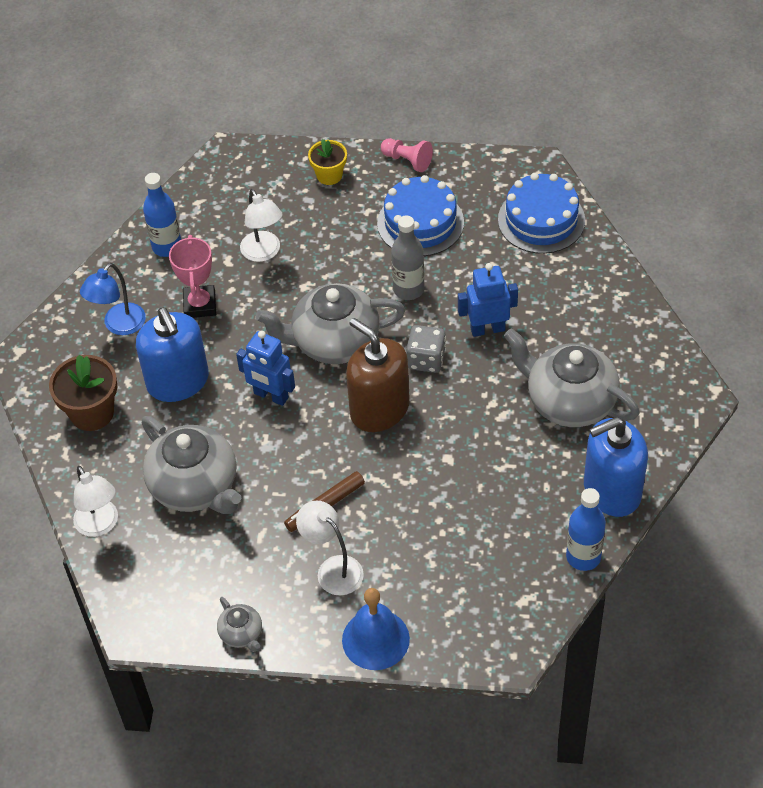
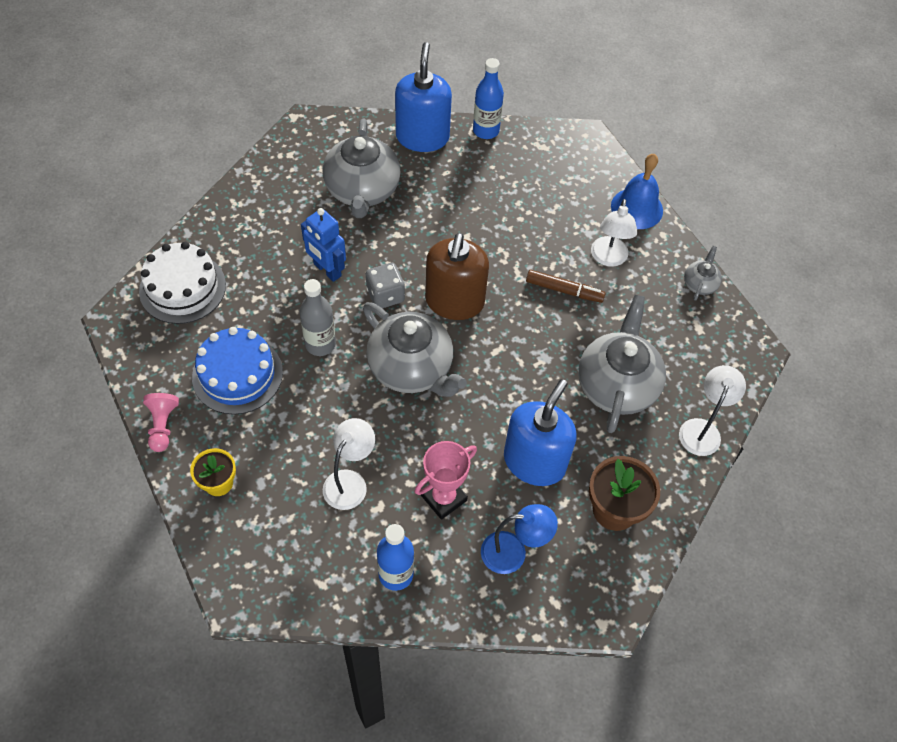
camera: 130 degrees left, 5 degrees up
(271, 396) = (497, 383): blue robot -> none
(541, 220) = (182, 288): blue cake -> white cake
(611, 490) = (422, 137): blue soap dispenser -> blue soap dispenser turned 120 degrees counterclockwise

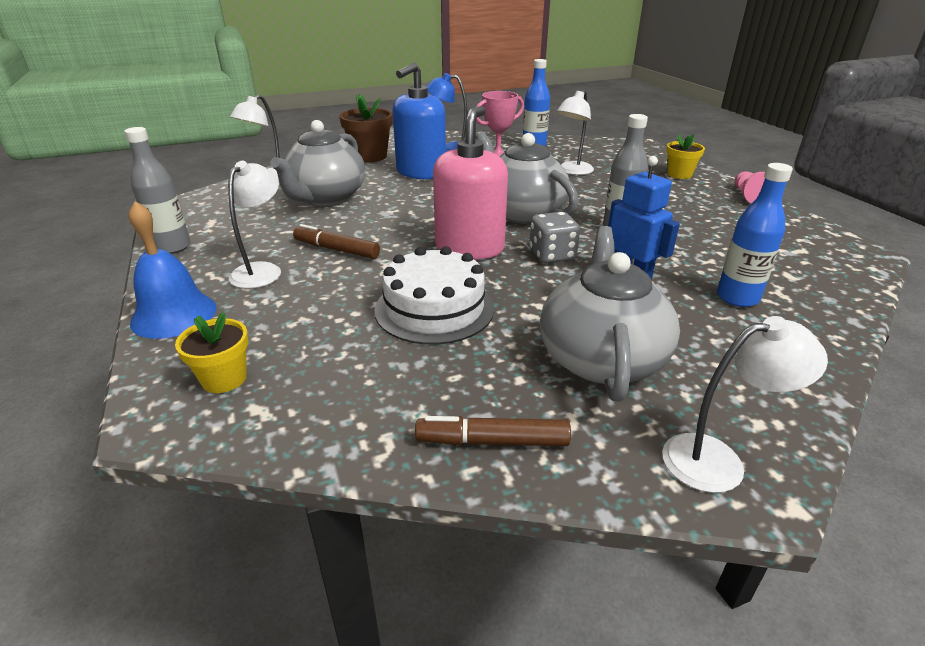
camera: 170 degrees left, 25 degrees down
(182, 288) = (809, 271): white cake -> white cake (434, 308)
(237, 374) = (697, 216): blue cake -> none
(318, 134) = (718, 460): none -> white lamp
(422, 137) = (492, 441): blue soap dispenser -> brown marker
(454, 302) = (469, 247): brown soap dispenser -> pink soap dispenser
(486, 131) = (356, 446): blue bottle -> blue bottle (737, 298)
(571, 163) = (224, 379): none -> yellow flower pot
(700, 284) = (172, 247): grey teapot -> grey bottle

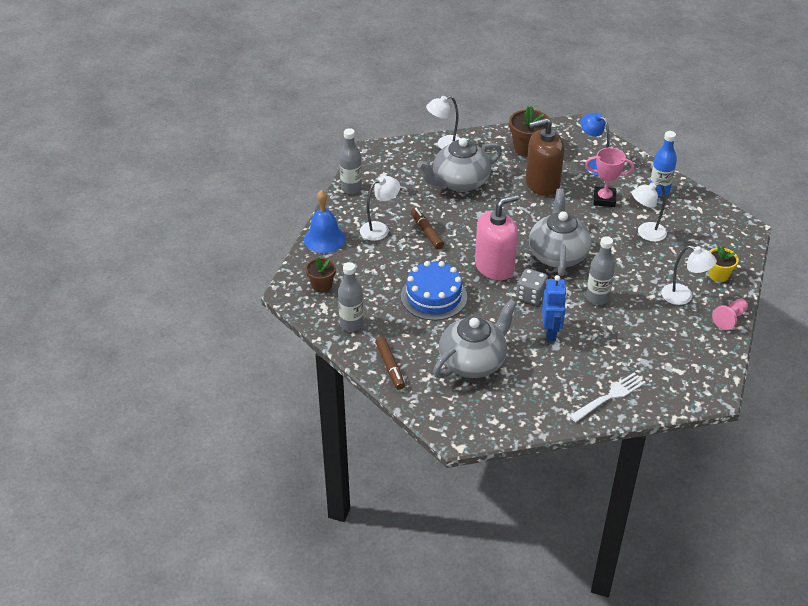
camera: 40 degrees right, 10 degrees up
(224, 379) = (322, 285): yellow flower pot -> brown flower pot
(342, 410) = (351, 324): none -> grey bottle
(421, 172) = (542, 184): blue soap dispenser -> brown soap dispenser
(434, 308) = (434, 296): white cake -> blue cake
(492, 441) = (390, 367): brown marker -> brown marker turned 150 degrees counterclockwise
(718, 460) = (458, 420): white lamp -> white lamp (683, 297)
(737, 298) = (585, 373): blue bottle -> none
(804, 308) = (609, 397): none -> white fork

